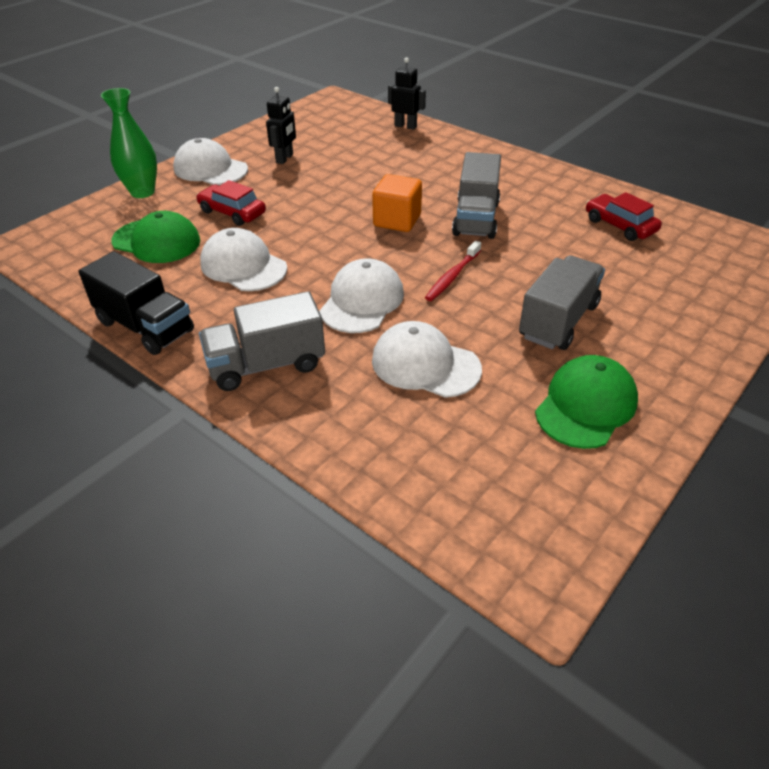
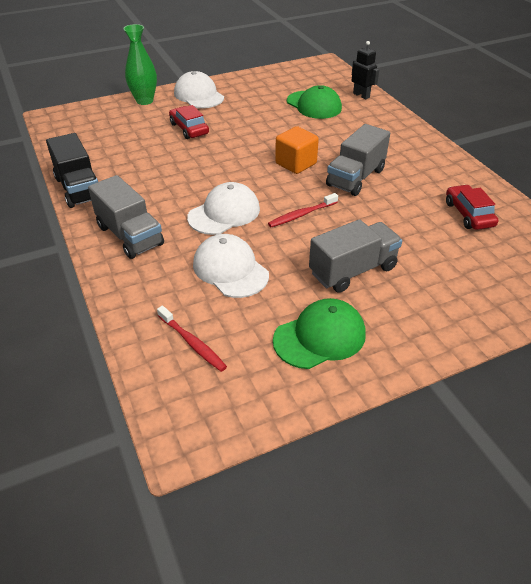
camera: 25 degrees right, 0 degrees up
(156, 241) = (128, 136): green cap -> green cap (314, 105)
(243, 266) = (167, 167): white cap -> none
(266, 365) = (130, 235): grey truck -> grey truck turned 135 degrees counterclockwise
(285, 158) = (254, 99): black robot -> none
(454, 466) = (192, 343): none -> red toothbrush

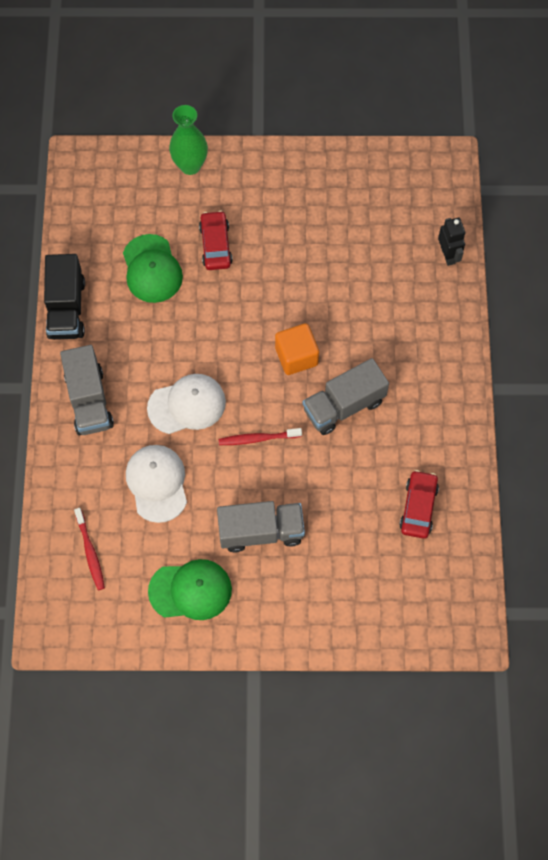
camera: 25 degrees right, 25 degrees up
(199, 95) = (256, 178): white cap -> none
(314, 105) = (379, 253): green cap -> green cap (152, 269)

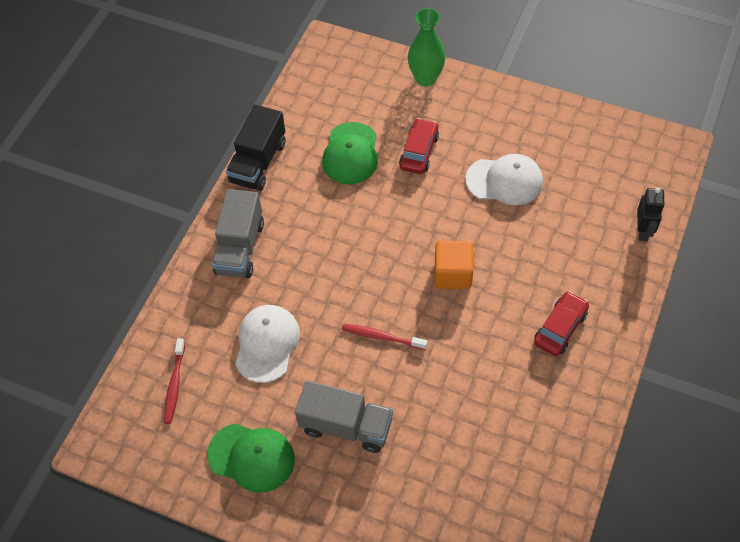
camera: 25 degrees right, 10 degrees down
(187, 405) = (328, 282): white cap -> white cap (504, 181)
(344, 405) = (480, 335): grey truck -> none
(418, 507) = (516, 462): red car -> red car (560, 328)

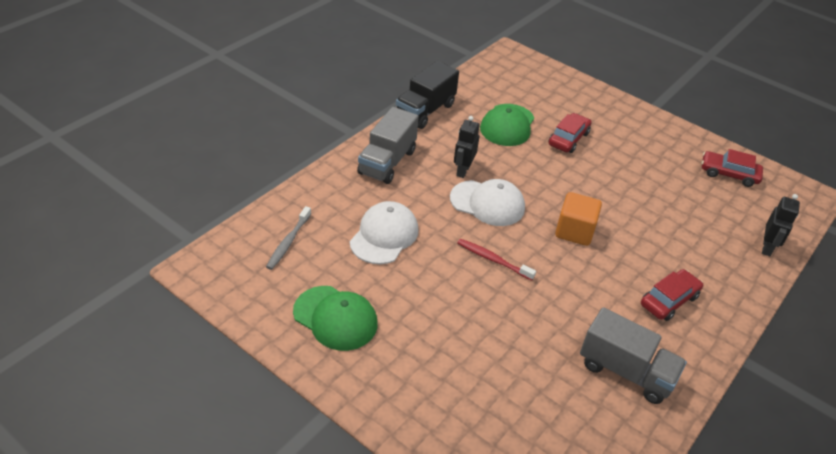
camera: 10 degrees right, 15 degrees down
(174, 384) = (288, 242): red toothbrush -> grey toothbrush
(321, 232) = (463, 170): none -> black robot
(346, 426) = (435, 319): grey truck -> grey truck (625, 371)
(425, 78) = (588, 94): green vase -> none
(504, 181) = (641, 178): white cap -> white cap (487, 203)
(592, 145) = (729, 174): none -> red car

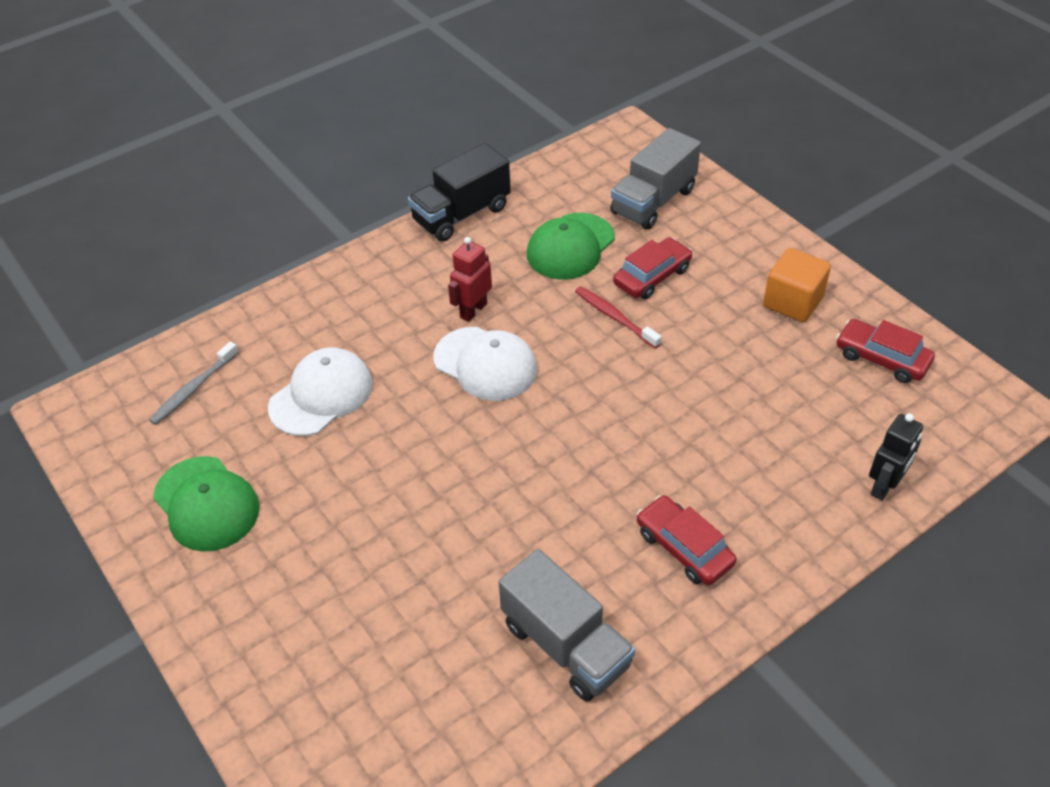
camera: 20 degrees right, 5 degrees up
(387, 162) = (373, 287): grey truck -> grey truck (653, 201)
(463, 170) = (473, 310): black robot -> red robot
(493, 260) = (454, 450): red toothbrush -> red toothbrush (615, 317)
(574, 231) = (592, 422): orange cube -> orange cube (792, 302)
(669, 300) = (684, 548): red car -> red car turned 105 degrees counterclockwise

